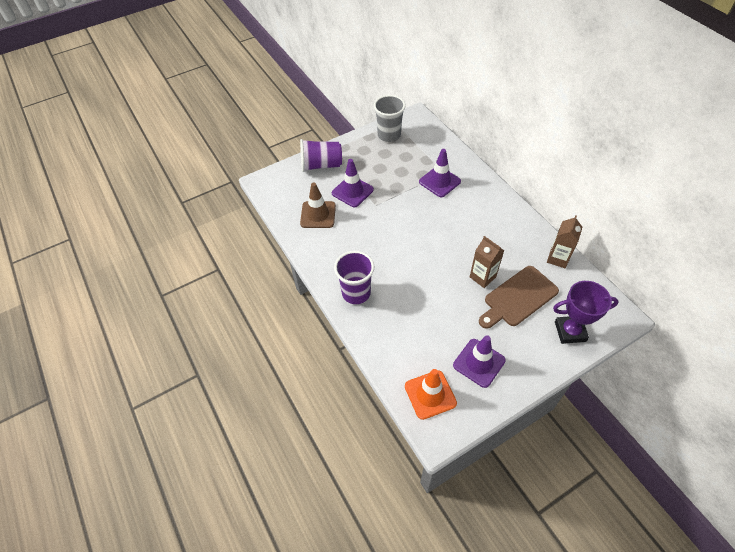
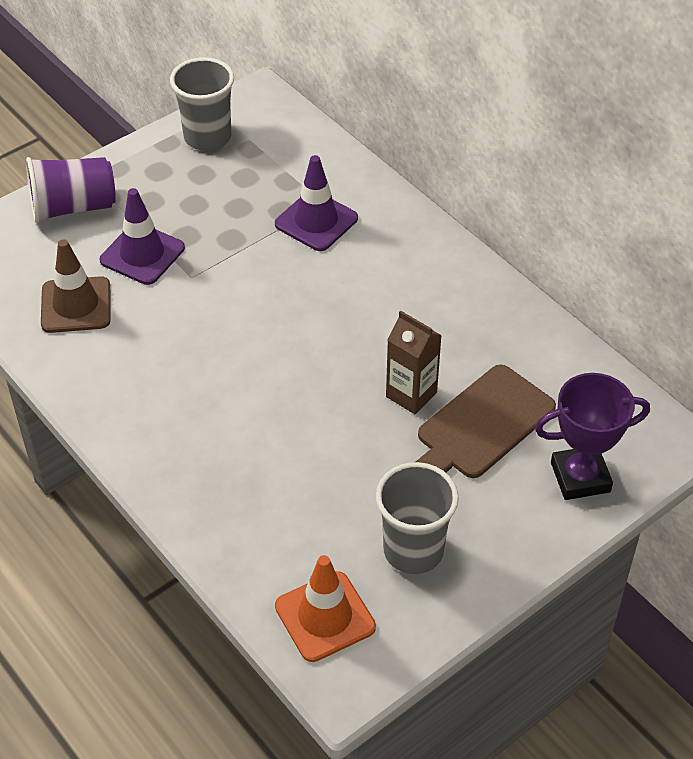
camera: 10 degrees left, 5 degrees down
(356, 293) = (166, 447): purple cup -> none
(479, 363) = (413, 550): purple traffic cone -> grey cup
(558, 258) = (552, 347): brown carton -> none

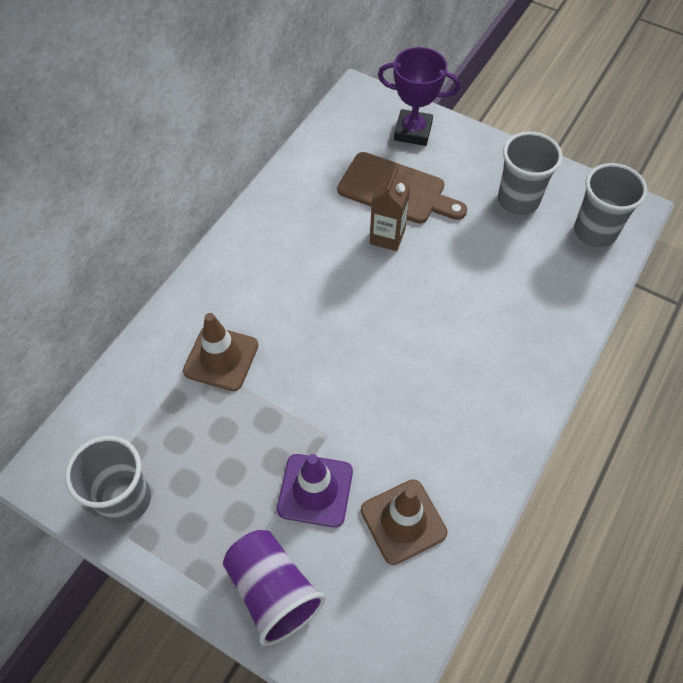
camera: 110 degrees left, 10 degrees up
(316, 221) = (221, 358): purple traffic cone -> brown traffic cone
(325, 616) = (595, 231): orange traffic cone -> grey cup
(580, 477) = (413, 131): purple trophy -> purple trophy turned 45 degrees counterclockwise

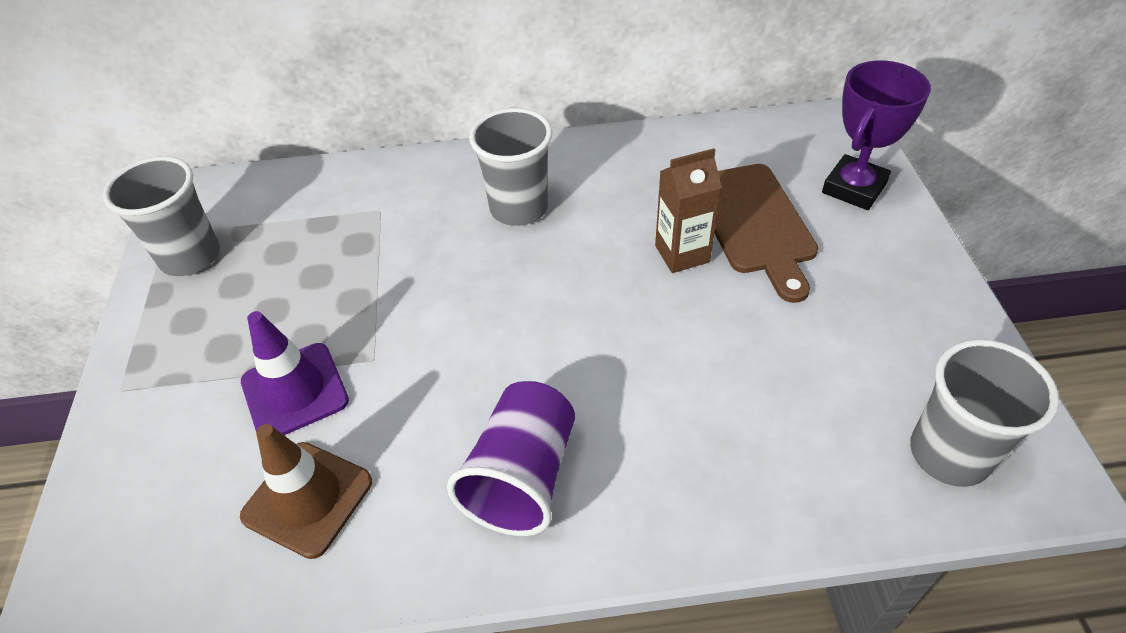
camera: 55 degrees right, 10 degrees down
(221, 358) = (398, 225): brown traffic cone -> none
(273, 591) = (148, 429): purple cup -> purple cup (522, 476)
(413, 131) = (854, 188): purple trophy -> purple trophy turned 60 degrees clockwise
(518, 200) = (887, 339): grey cup -> grey cup (519, 208)

